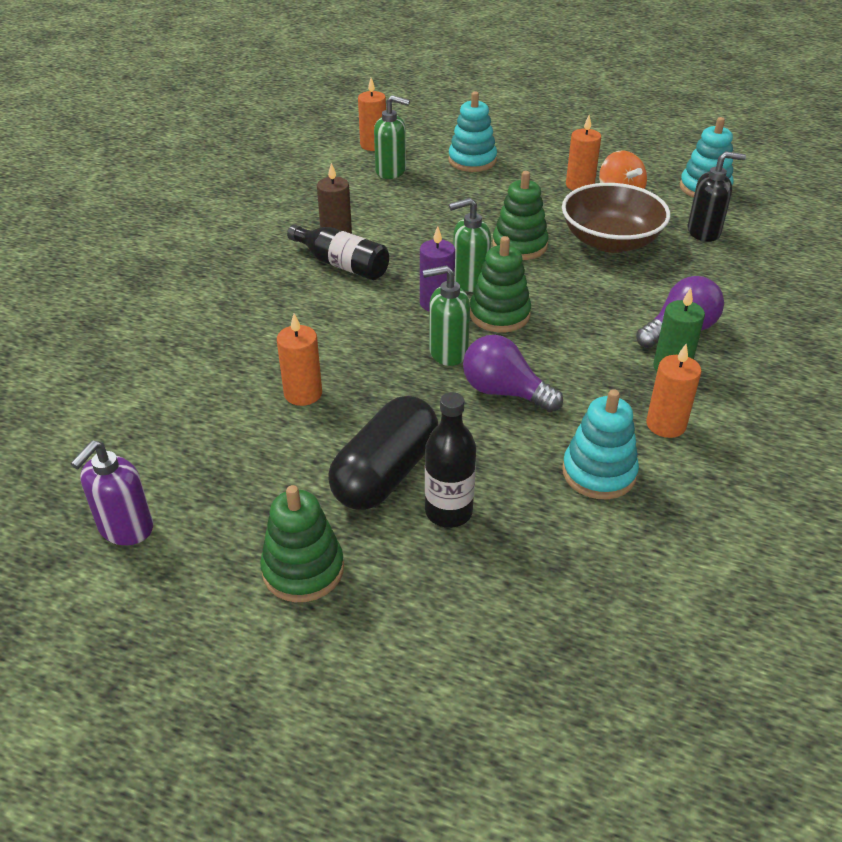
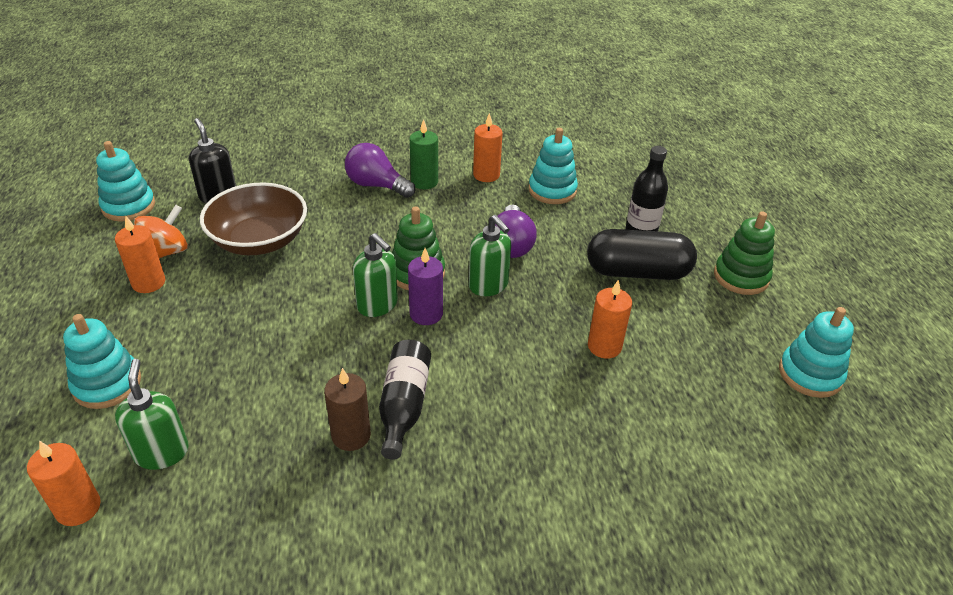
camera: 120 degrees left, 0 degrees up
(126, 528) = (810, 374): purple soap dispenser -> turquoise stacking toy
(519, 245) = (296, 292): green stacking toy -> none

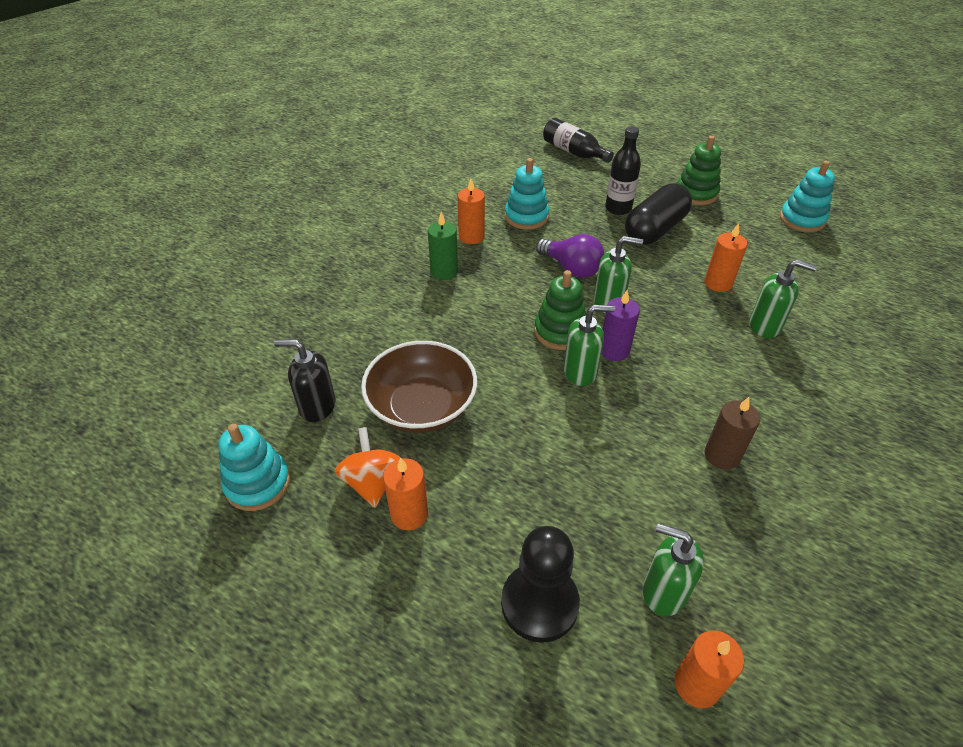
camera: 50 degrees left, 5 degrees up
(107, 384) = (539, 603): turquoise stacking toy -> black pawn
(376, 185) = (418, 299): purple light bulb -> none
(404, 405) = (708, 410): black bottle -> black bottle (573, 152)
(575, 405) = (765, 326): none -> green soap dispenser

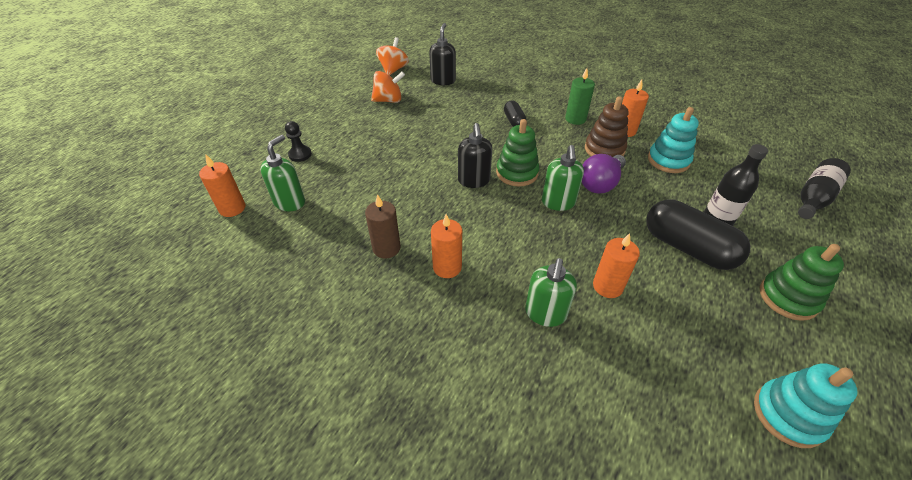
camera: 90 degrees right, 0 degrees up
(258, 483) = (393, 70): turquoise stacking toy -> orange spinning top
(409, 514) = (366, 112): orange candle -> orange candle (447, 267)
(422, 406) = (441, 114): brown bowl -> none
(446, 327) = (514, 121): none -> black capsule
(509, 257) = (604, 149): none -> brown stacking toy
(539, 603) = (300, 154): black pawn -> black pawn, size x0.52
(580, 372) = (474, 180): green soap dispenser -> black soap dispenser
(614, 350) = (498, 200): purple candle -> none

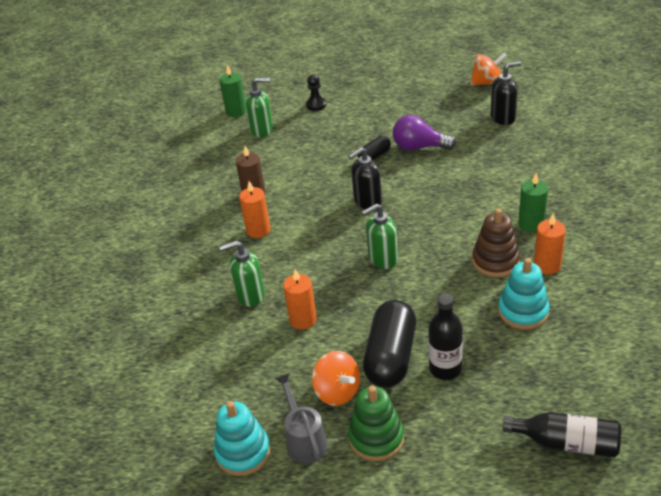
camera: 65 degrees right, 5 degrees down
(232, 208) = (236, 111): orange candle -> green candle
(388, 100) = (434, 105): orange spinning top -> orange spinning top (337, 391)
(514, 121) = (481, 187): black capsule -> black capsule (374, 156)
(517, 173) = (401, 220): green stacking toy -> none
(600, 183) = (435, 275): purple light bulb -> purple light bulb (419, 147)
(780, 352) = (304, 440): none -> grey watering can

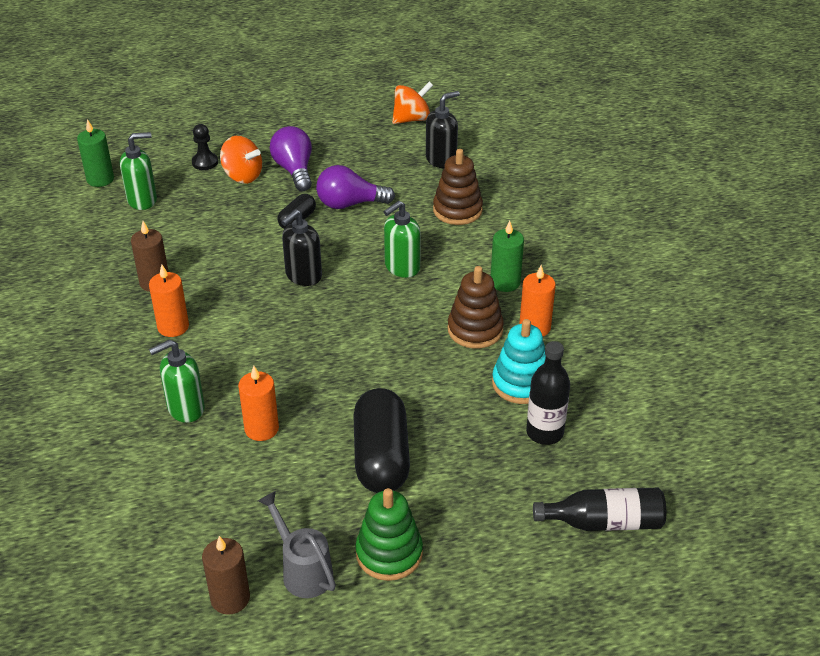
camera: 20 degrees left, 0 degrees up
(243, 452) = (230, 598): turquoise stacking toy -> brown candle
(337, 391) = (328, 507): orange spinning top -> orange spinning top (242, 176)
(382, 116) = (294, 170): none -> purple light bulb
(382, 259) = (340, 343): green soap dispenser -> green soap dispenser (402, 267)
(445, 368) = (449, 461): black bottle -> black bottle (544, 432)
(506, 160) = (457, 210): none -> brown stacking toy

